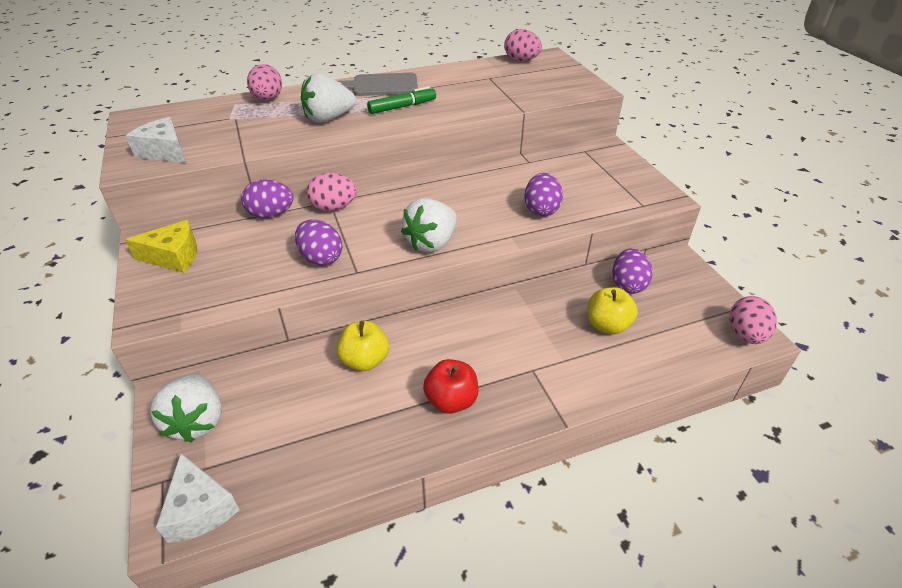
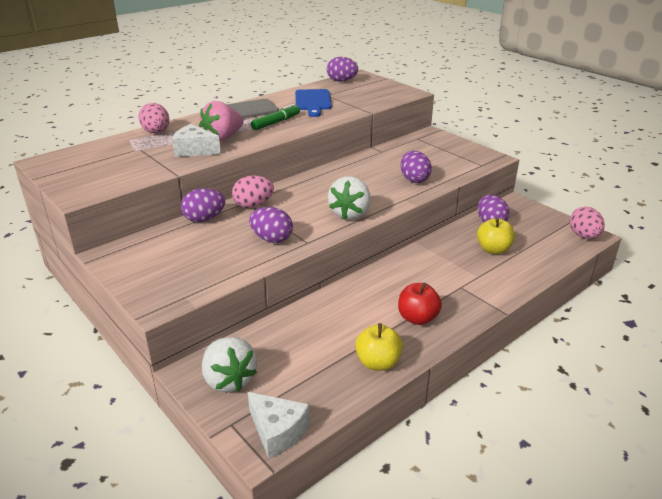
camera: 20 degrees left, 10 degrees down
(165, 151) = (100, 180): white cheese -> white cheese (194, 150)
(174, 256) = (144, 262): yellow cheese -> none
(328, 118) = (223, 138): white strawberry -> pink strawberry
(365, 360) = (335, 309): yellow apple -> yellow apple (378, 363)
(466, 84) = (313, 101): none -> blue cutting board
(521, 60) = (341, 81): pink egg -> purple egg

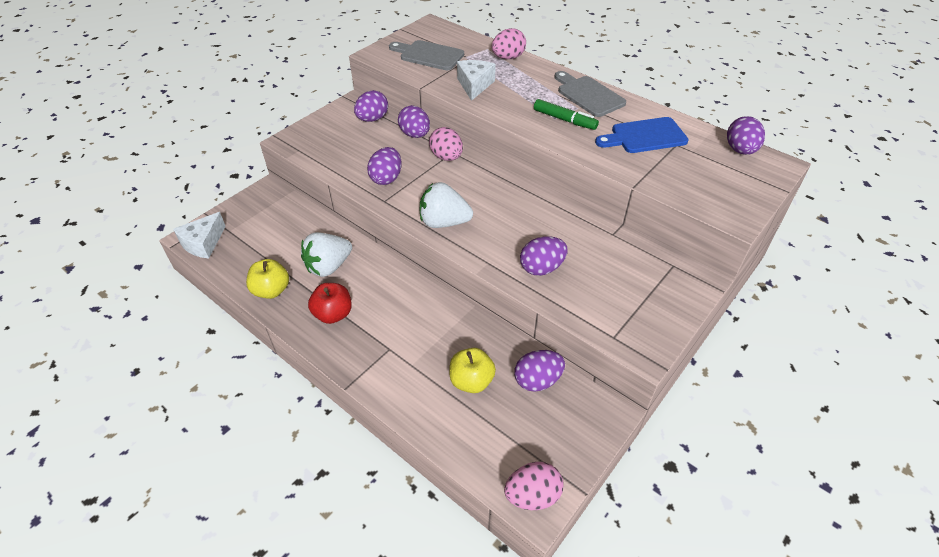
camera: 80 degrees right, 15 degrees up
(114, 167) = (429, 55): none -> grey cutting board
(155, 243) = (372, 119): none -> purple egg
(223, 138) = (508, 95): pink strawberry -> none
(229, 379) = (257, 210): white strawberry -> white strawberry (329, 266)

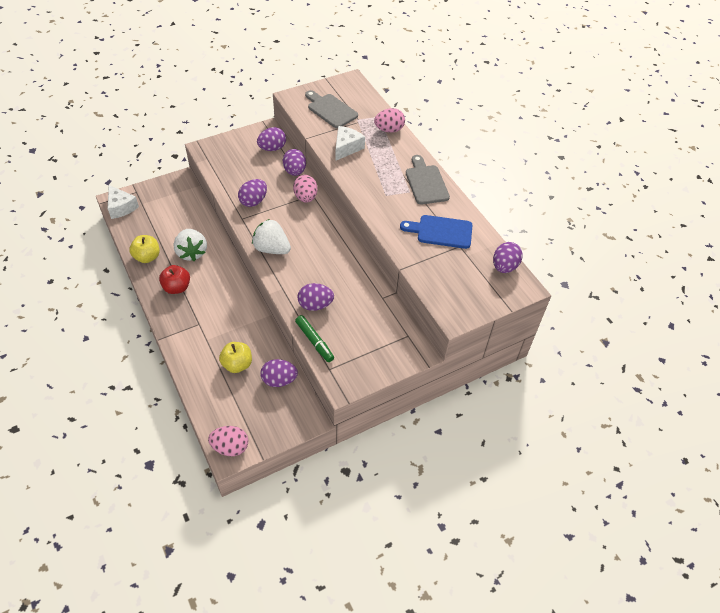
camera: 20 degrees right, 5 degrees up
(203, 243) = (121, 207): white cheese -> white cheese turned 90 degrees counterclockwise
(329, 266) = (192, 252): white strawberry -> white strawberry turned 90 degrees counterclockwise
(564, 120) = (392, 198): green marker -> green marker (314, 341)

